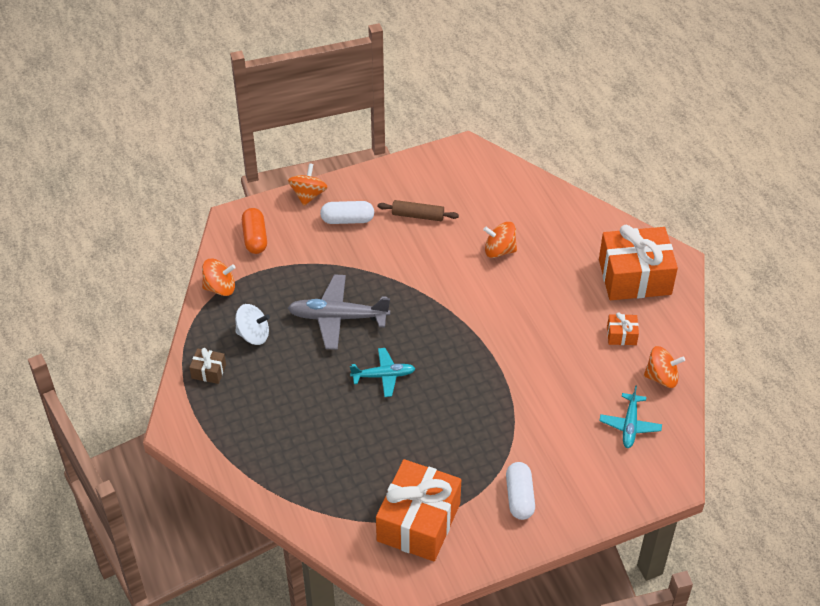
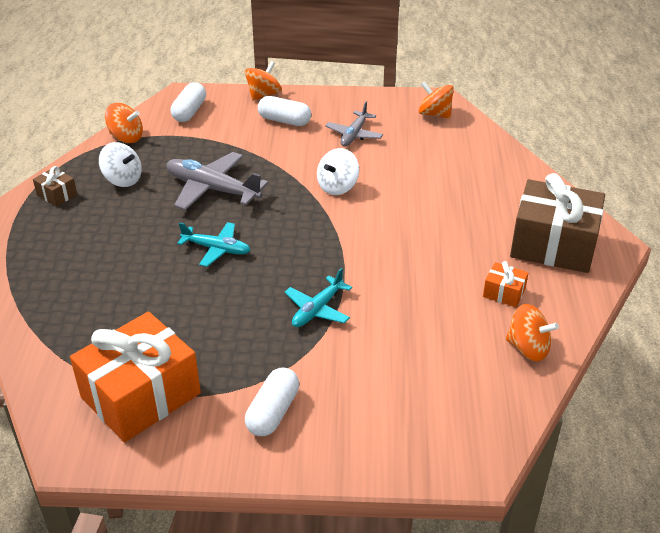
camera: 25 degrees right, 10 degrees down
(255, 238) = (189, 112): orange capsule -> white capsule
(417, 215) = (354, 135): brown rolling pin -> grey plane
(439, 277) = (337, 186): none -> white spinning top
(499, 250) = (417, 182): orange spinning top -> orange spinning top (434, 114)
(630, 425) = (457, 384): turquoise plane -> turquoise plane (317, 309)
(634, 277) = (553, 245): orange gift -> brown gift

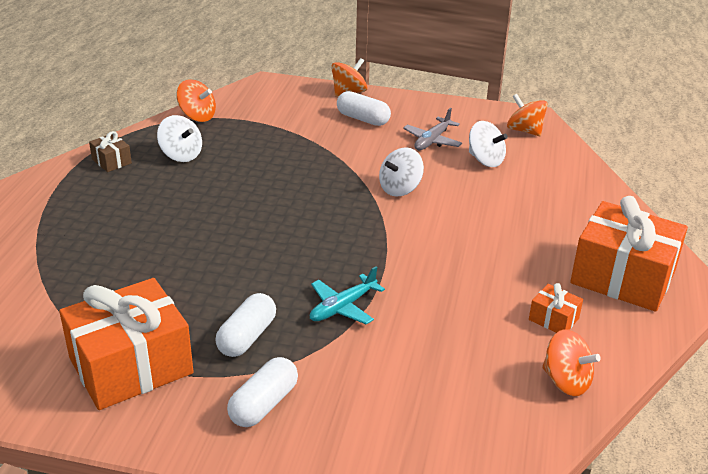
camera: 10 degrees right, 5 degrees down
(189, 112) = (268, 100): white capsule -> white capsule (247, 337)
(212, 189) = (268, 175): grey plane -> none
(216, 249) = (255, 233): turquoise plane -> none
(407, 148) = (485, 160): none -> white spinning top
(553, 245) = (622, 277): brown gift -> orange gift

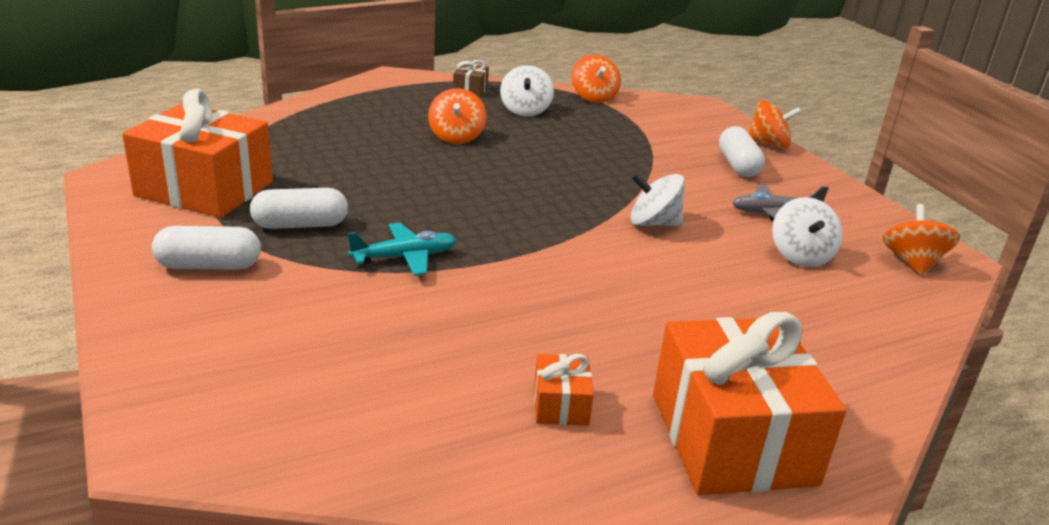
camera: 50 degrees right, 5 degrees down
(342, 307) = (405, 257): turquoise plane -> turquoise plane turned 150 degrees clockwise
(566, 381) = (446, 454): orange spinning top -> orange spinning top (456, 137)

